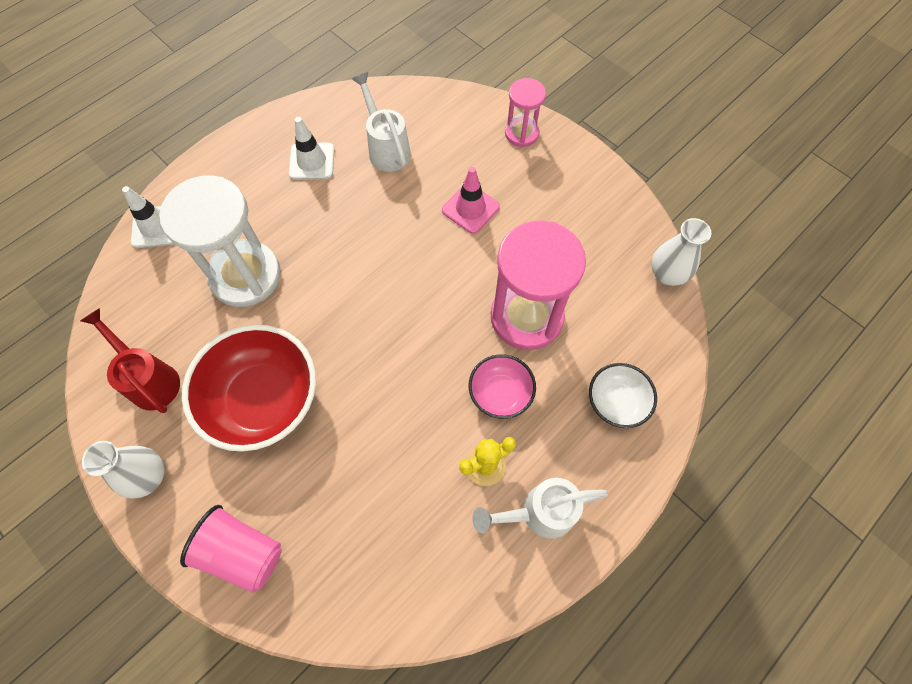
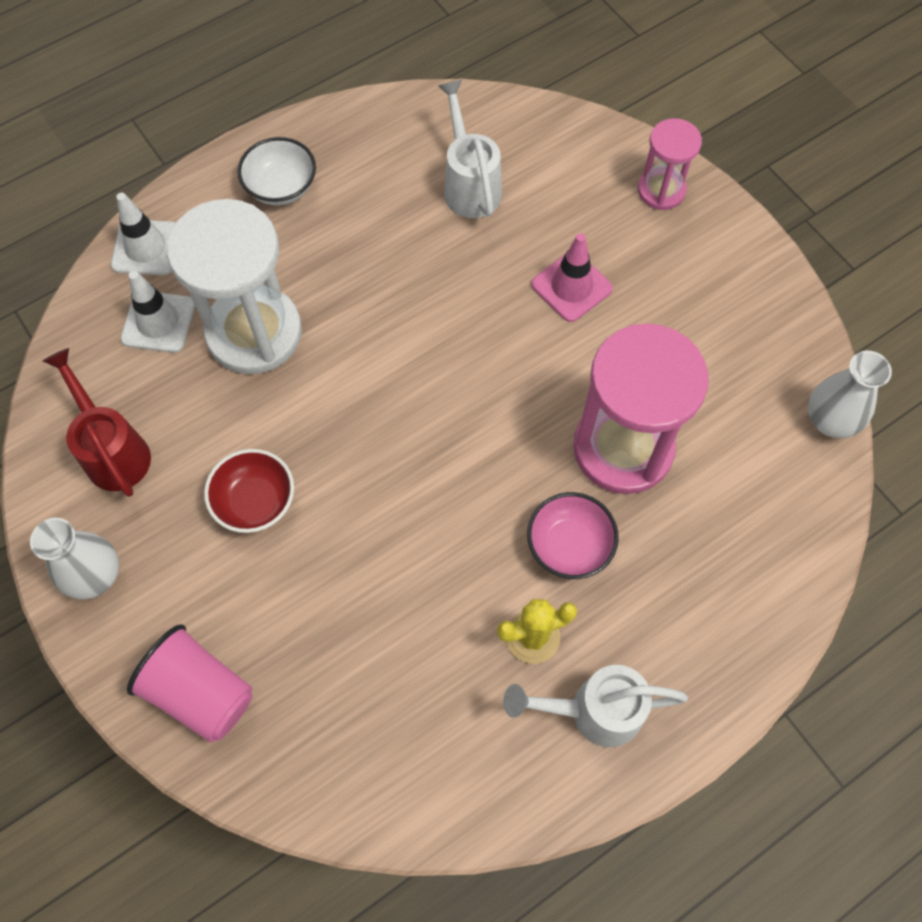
camera: 10 degrees right, 0 degrees up
(263, 400) = (255, 501): red bowl -> red bowl, size x0.53
(312, 161) = (365, 188): white traffic cone -> white traffic cone (158, 322)
(616, 402) = (725, 583): white bowl -> white bowl (281, 187)

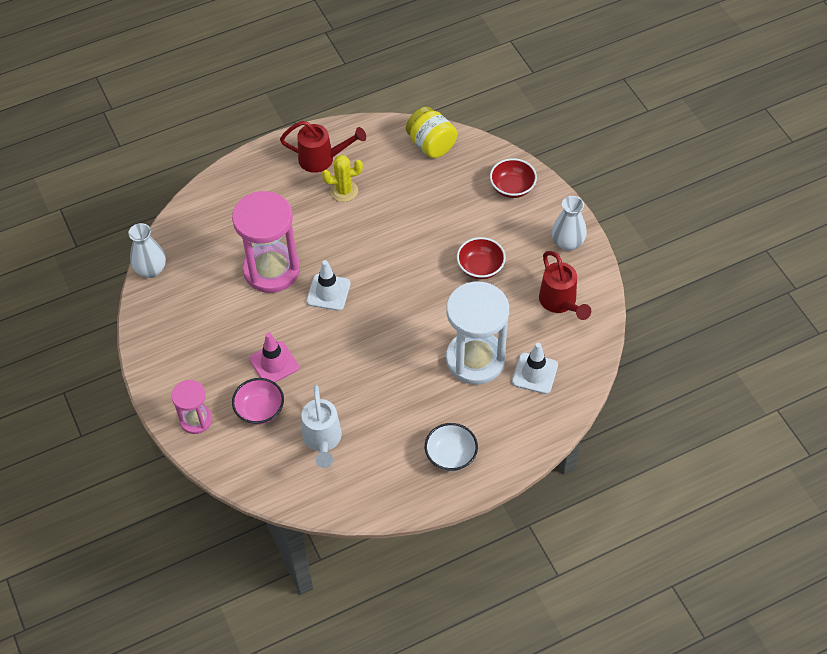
camera: 170 degrees left, 10 degrees down
(146, 248) = (543, 423): white traffic cone -> white traffic cone (328, 292)
(201, 692) = (512, 188): pink cup -> red bowl
(375, 783) = (431, 145): none -> yellow jar
(569, 545) = (314, 227): pink bowl -> pink bowl (260, 410)
(593, 711) = (322, 159): white watering can -> red watering can

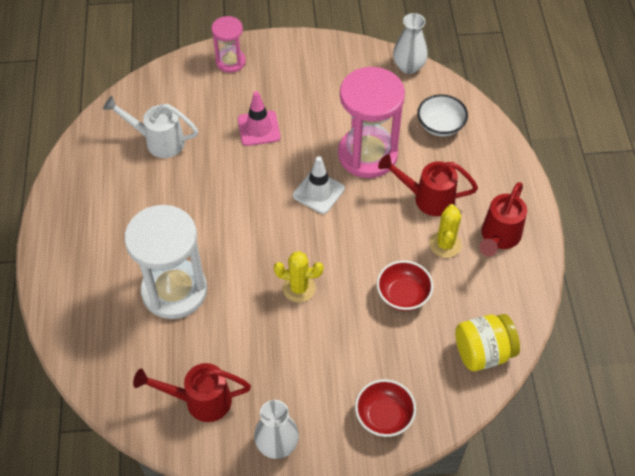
camera: 110 degrees right, 0 degrees up
(260, 410) = (215, 106): pink bowl -> none
(302, 215) = (427, 198): none -> red watering can
(431, 274) = (299, 288): none -> yellow cactus
(451, 455) = (84, 232): white bowl -> white bowl (440, 126)
(480, 267) = (285, 338): red bowl -> red bowl (403, 295)
(535, 373) = (128, 339): white traffic cone -> none

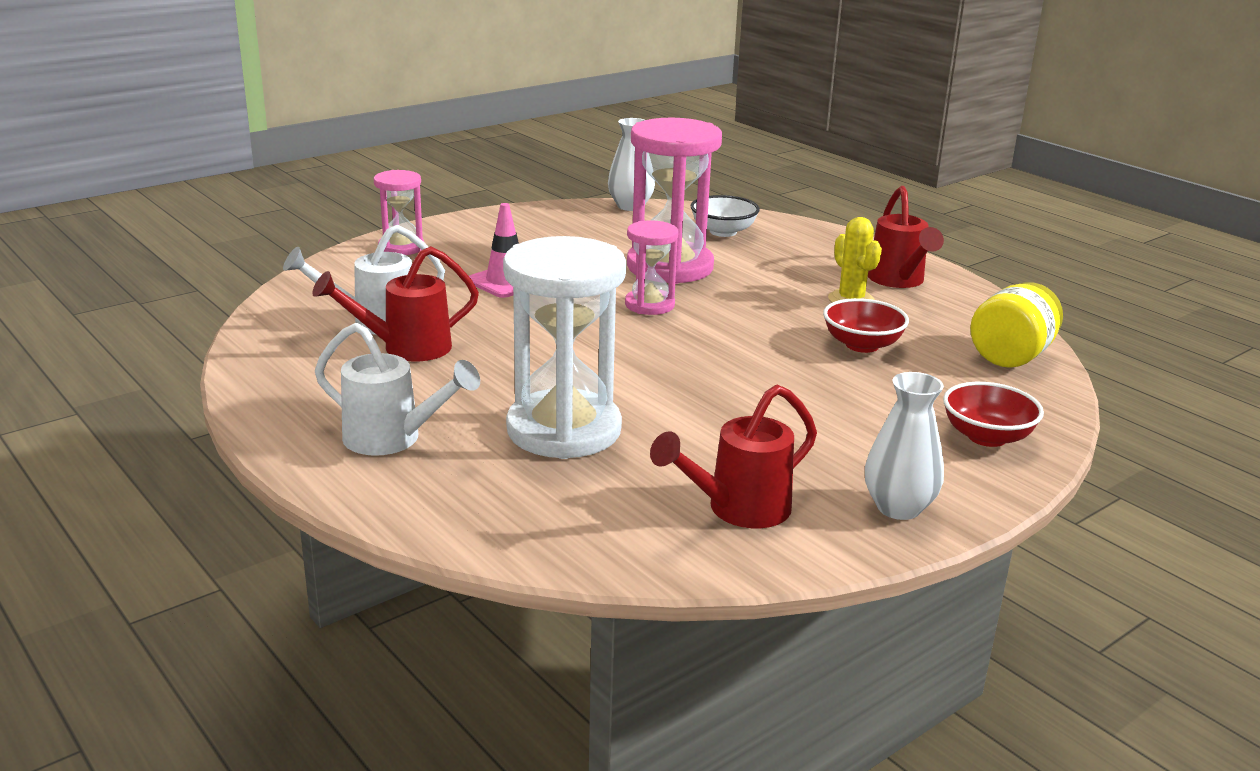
camera: 35 degrees left, 30 degrees down
(92, 257) = (393, 440): none -> white watering can
(299, 288) = (731, 377): yellow cactus -> none
(318, 192) = (649, 305): white traffic cone -> pink hourglass
(427, 198) = (782, 277): red watering can -> red watering can (405, 348)

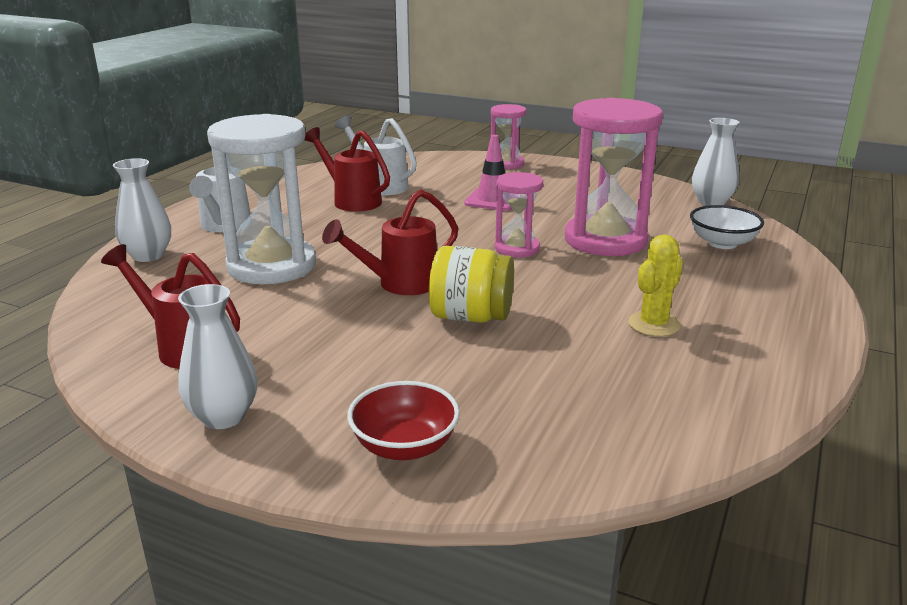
camera: 65 degrees right, 0 degrees up
(439, 504) = (148, 255): none -> white vase
(862, 345) = (550, 347): red bowl -> none
(898, 281) = (744, 341): red watering can -> red watering can (399, 284)
(1011, 356) = (632, 437): yellow jar -> yellow jar (471, 317)

